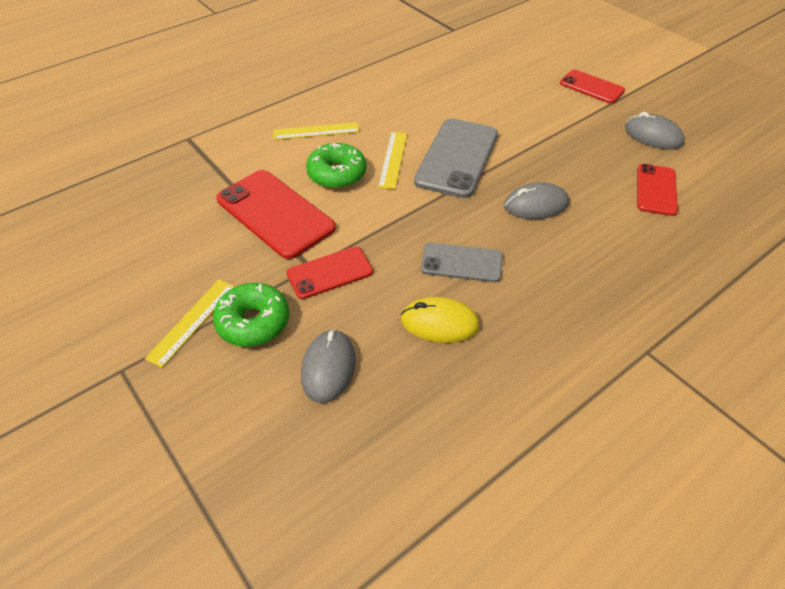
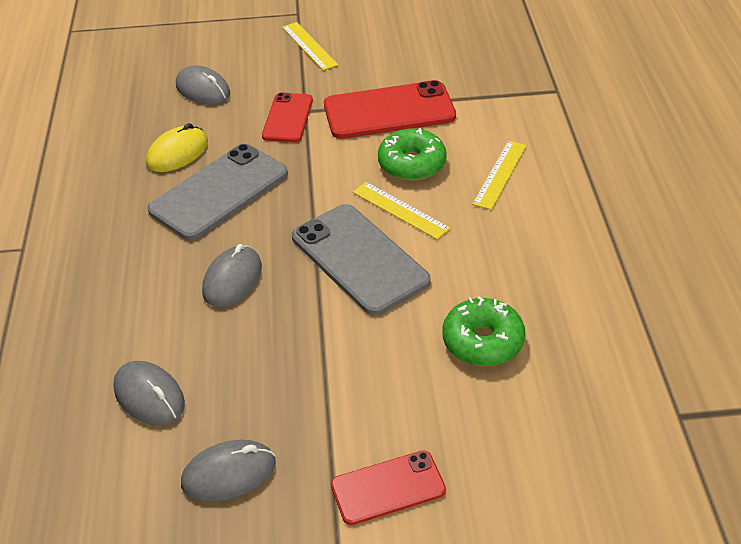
camera: 125 degrees right, 5 degrees down
(253, 322) = (279, 70): green donut -> green donut (483, 341)
(461, 263) = (219, 192): grey phone -> grey phone, size x1.67
(656, 190) = (149, 396): red phone -> grey mouse

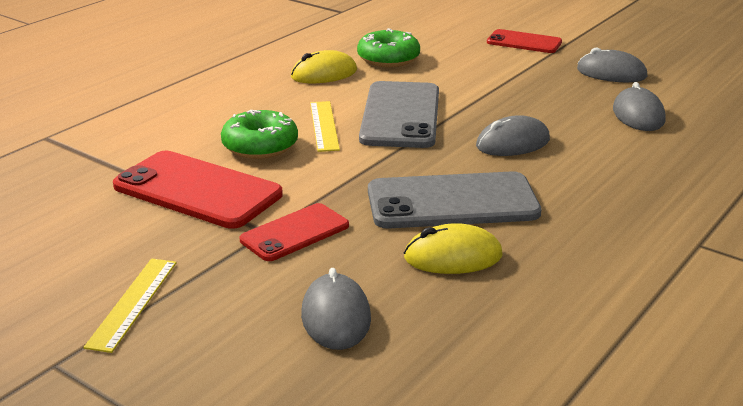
camera: 140 degrees left, 15 degrees down
(500, 174) = (214, 112): yellow ruler -> none
(502, 275) = (324, 74): none -> yellow mouse

